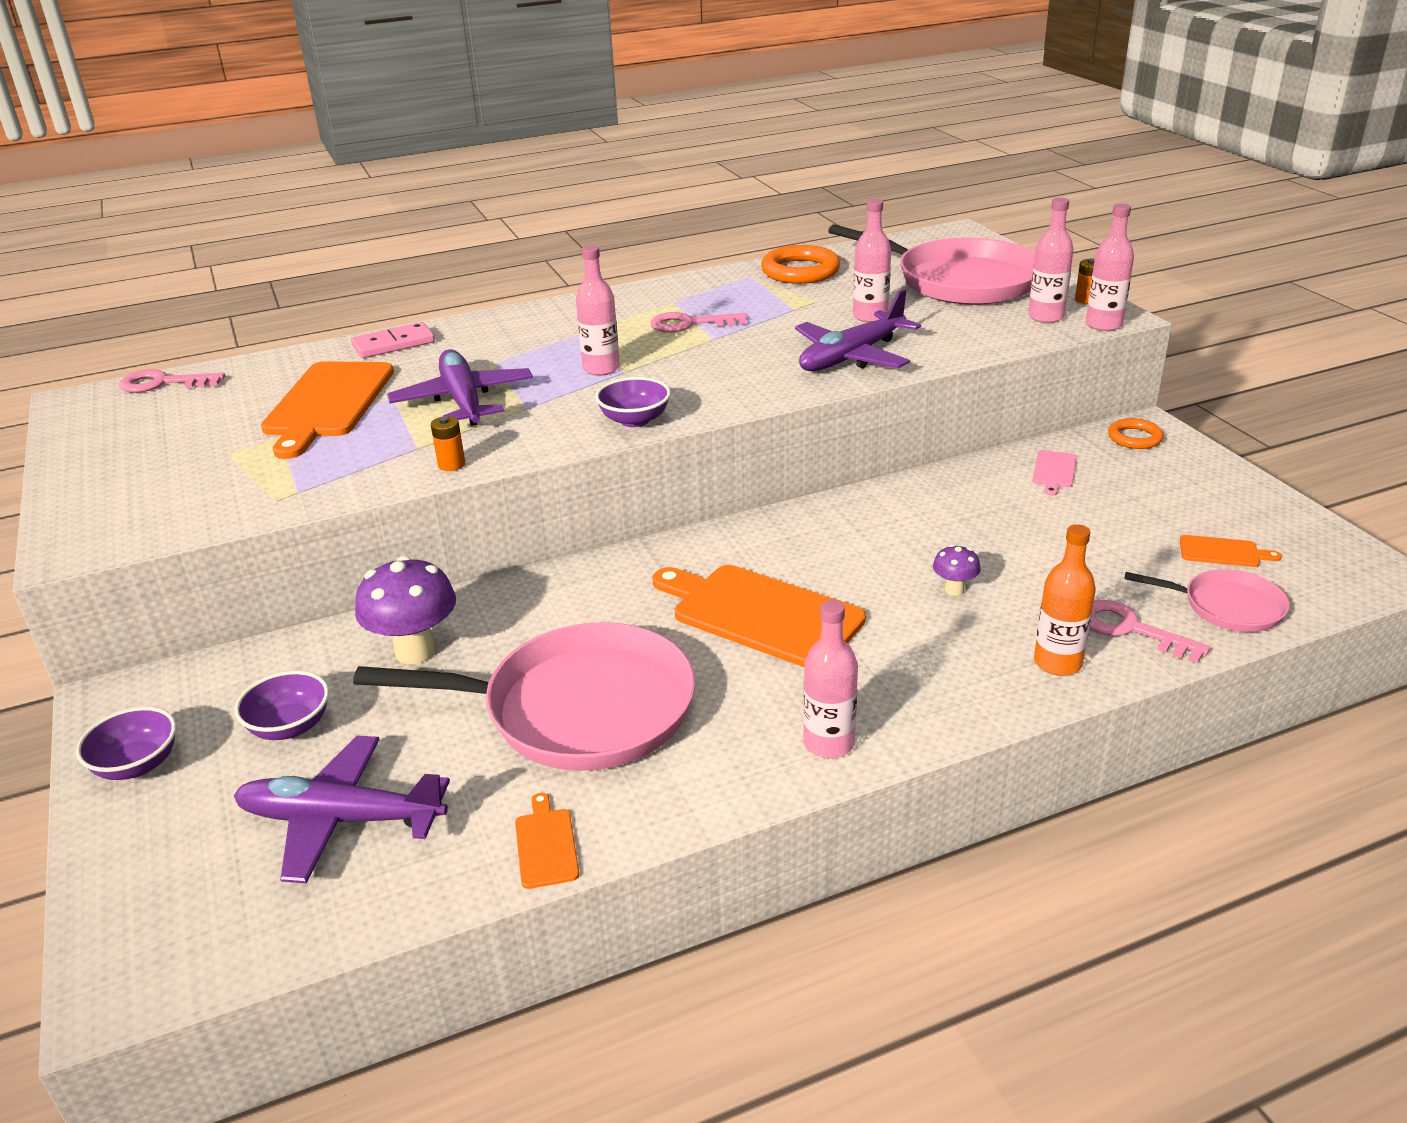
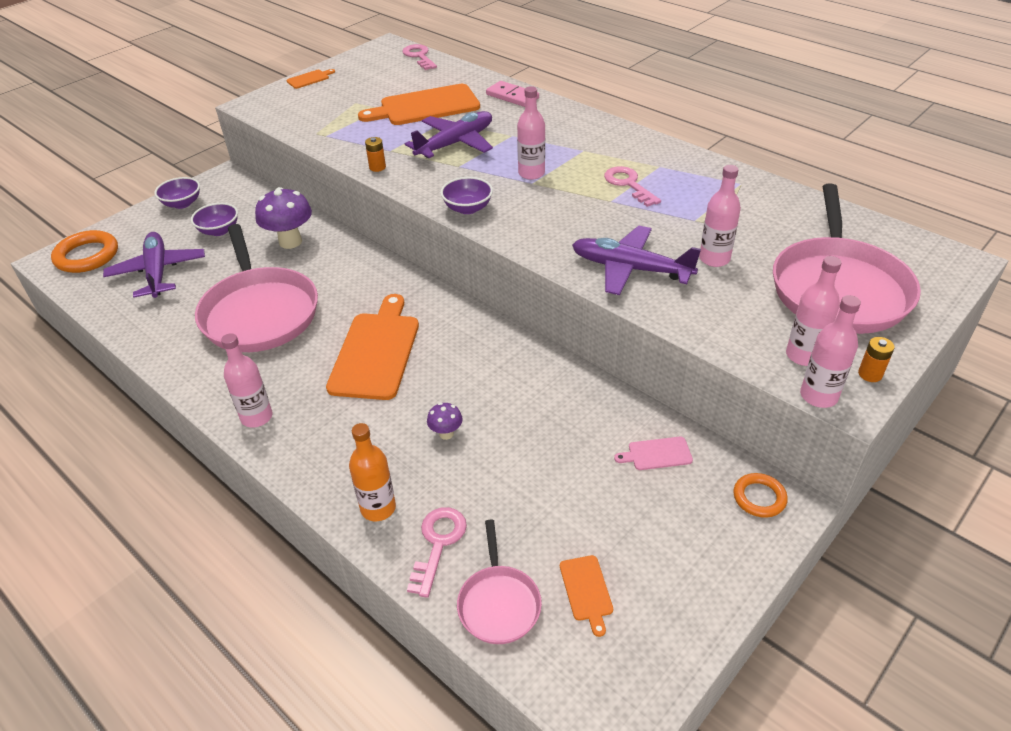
camera: 65 degrees right, 10 degrees up
(546, 845) = (152, 339): orange cutting board -> orange cutting board (309, 79)
(800, 271) = (773, 203): orange ring -> orange ring (87, 256)

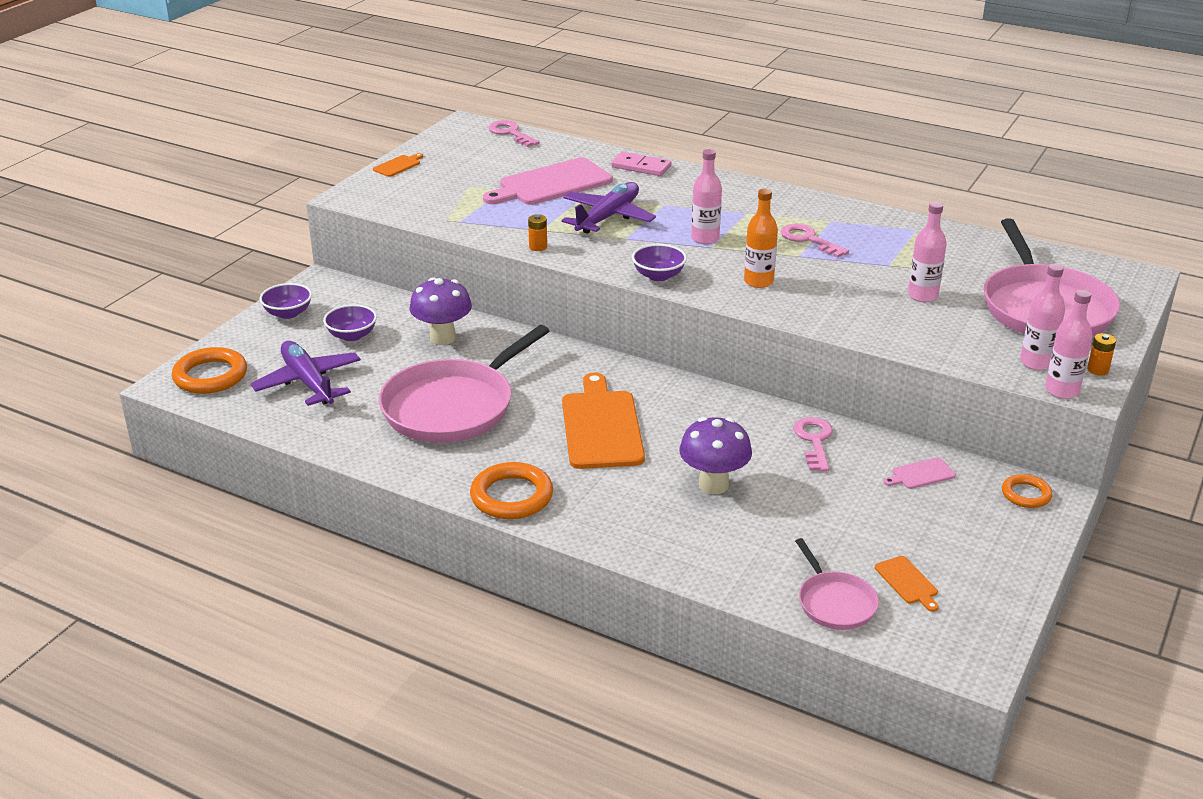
camera: 15 degrees left, 10 degrees down
(257, 417) = (511, 496): pink bottle -> orange ring
(259, 313) = (452, 407): pink pan -> pink pan turned 75 degrees clockwise
(378, 508) = (682, 551): orange bottle -> orange bottle (758, 281)
(425, 106) = (551, 184): orange cutting board -> pink cutting board
(438, 543) = (755, 569): pink key -> pink key (814, 441)
(446, 434) = (713, 485): purple mushroom -> purple mushroom, size x2.00
(631, 269) = (849, 312): purple plane -> none

